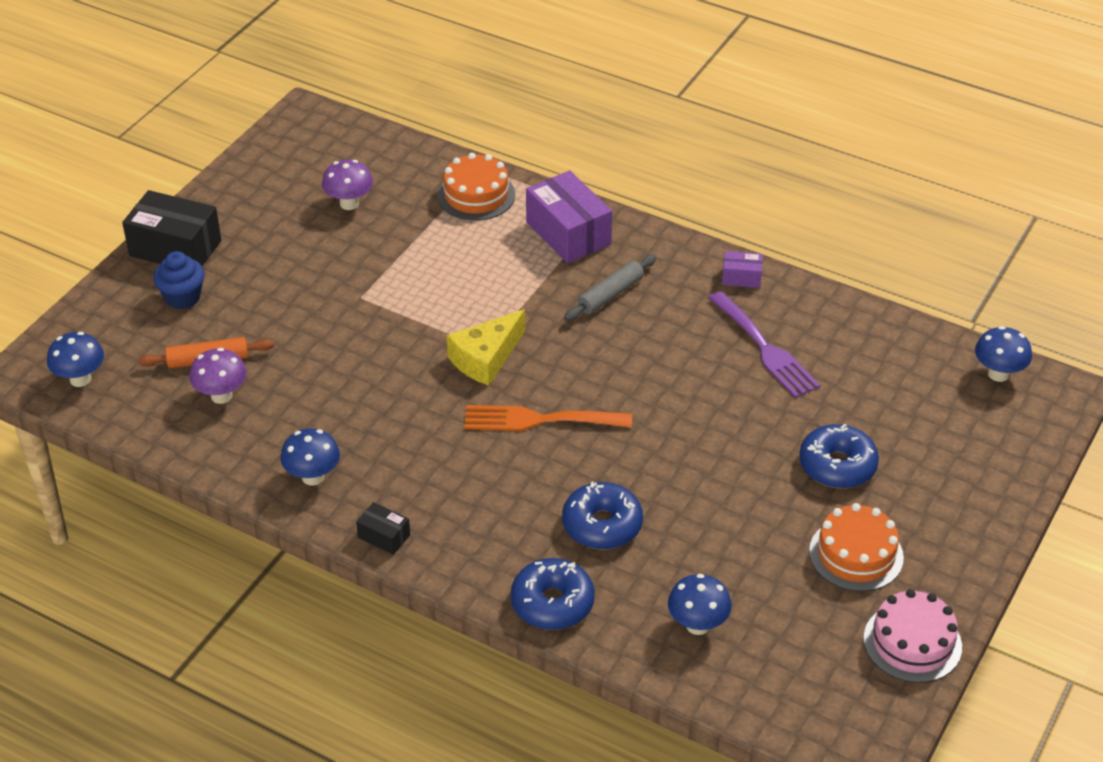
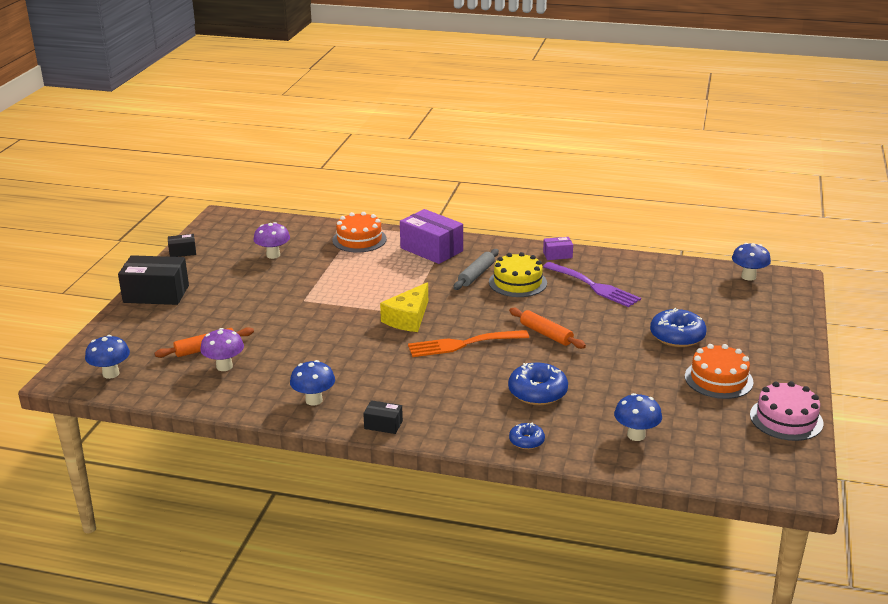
camera: 15 degrees left, 15 degrees down
(183, 297) = (172, 318): blue cupcake -> none
(232, 175) = (182, 252): none -> black box
(552, 603) = (526, 441): blue donut -> blue donut, size x0.56
(658, 425) = (546, 334): none -> orange rolling pin
(661, 320) = (517, 282): none -> yellow cake

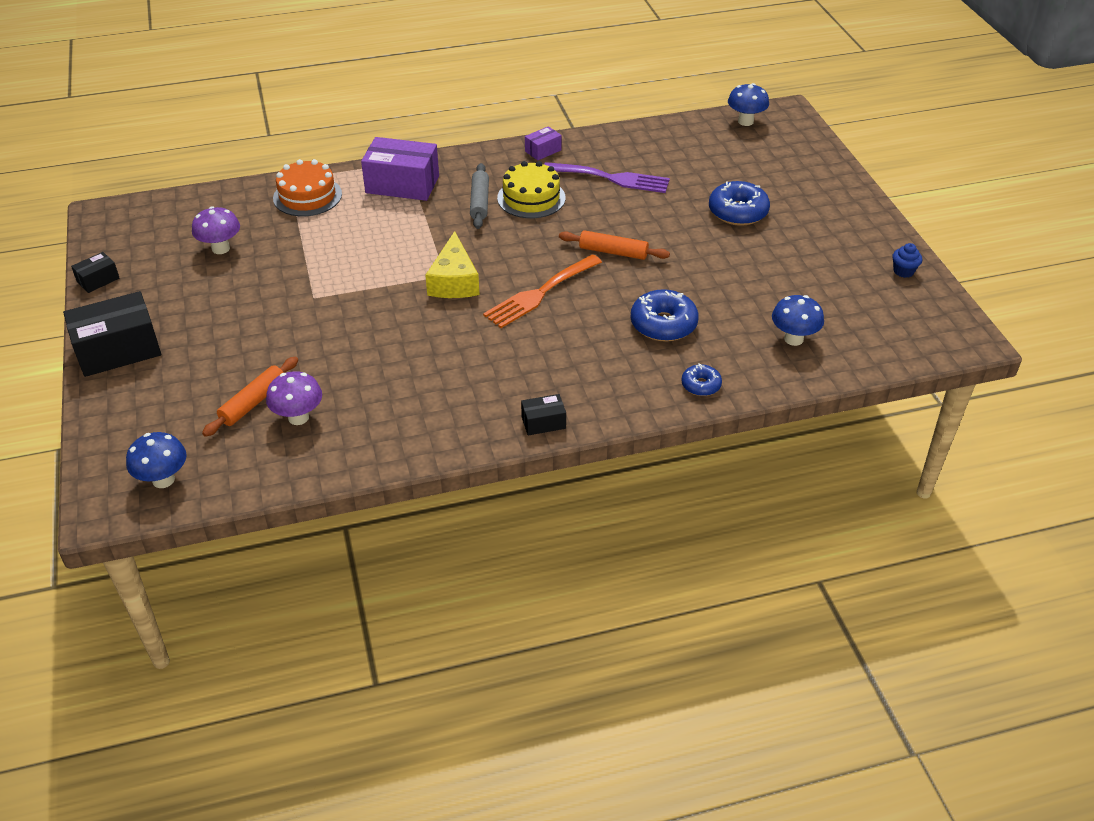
camera: 30 degrees left, 15 degrees up
(314, 400) = (442, 421): blue mushroom -> none
(718, 379) = (813, 248): orange cake -> none
(786, 419) = (903, 271): pink cake -> blue cupcake

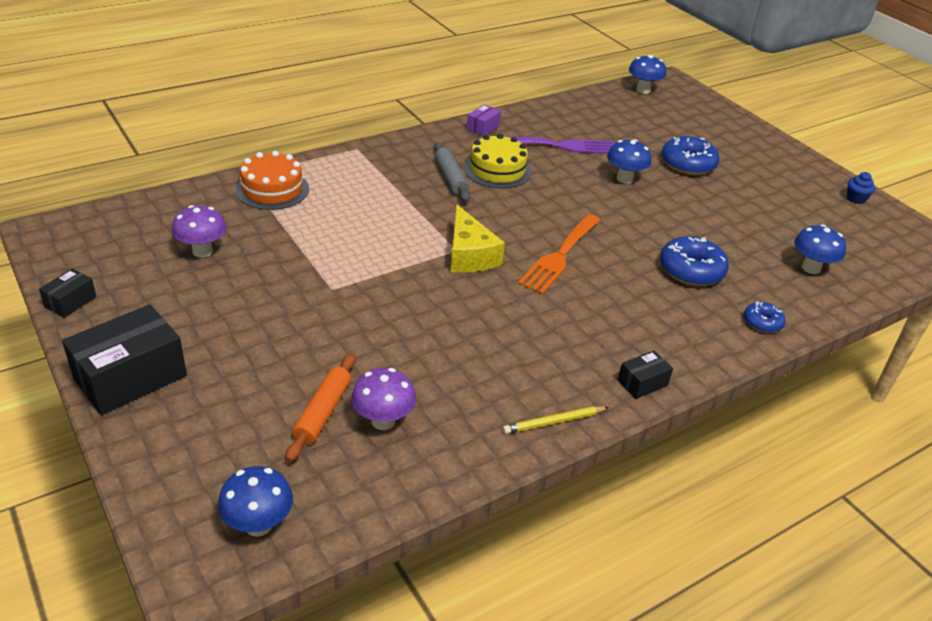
camera: 20 degrees left, 5 degrees down
(402, 184) = (365, 169): purple box -> none
(442, 442) = (554, 422): none -> yellow pencil
(613, 252) = (603, 210): orange rolling pin -> none
(657, 221) = (624, 179): none -> blue mushroom

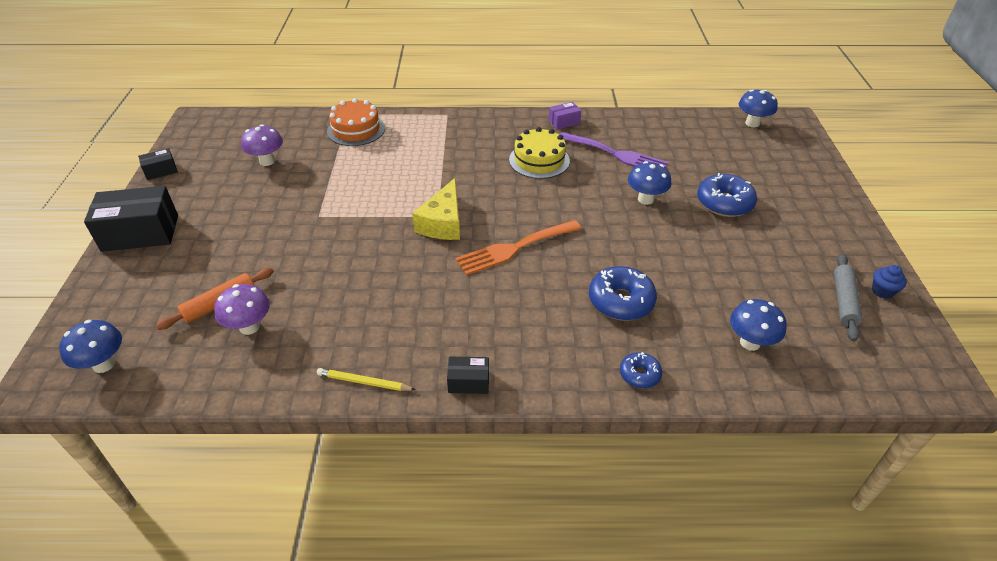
camera: 35 degrees right, 5 degrees up
(450, 178) = (493, 157): grey rolling pin -> grey rolling pin (843, 301)

